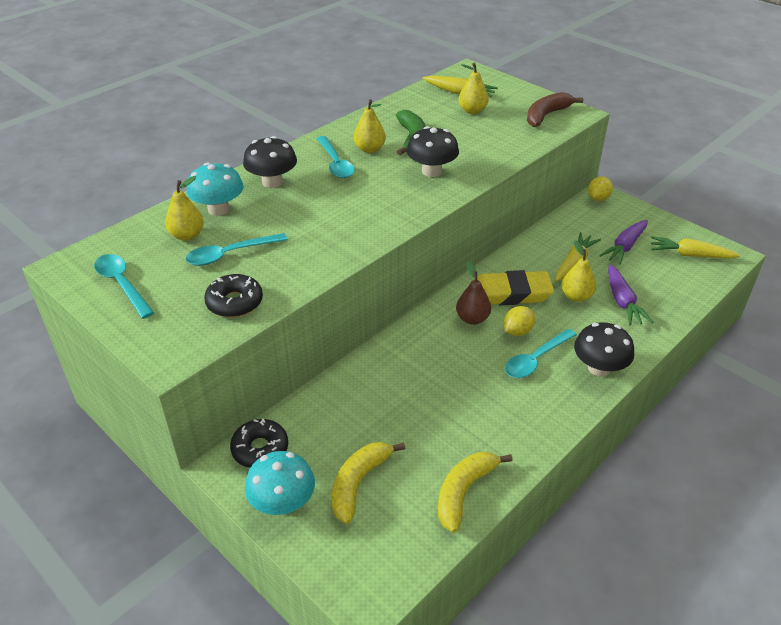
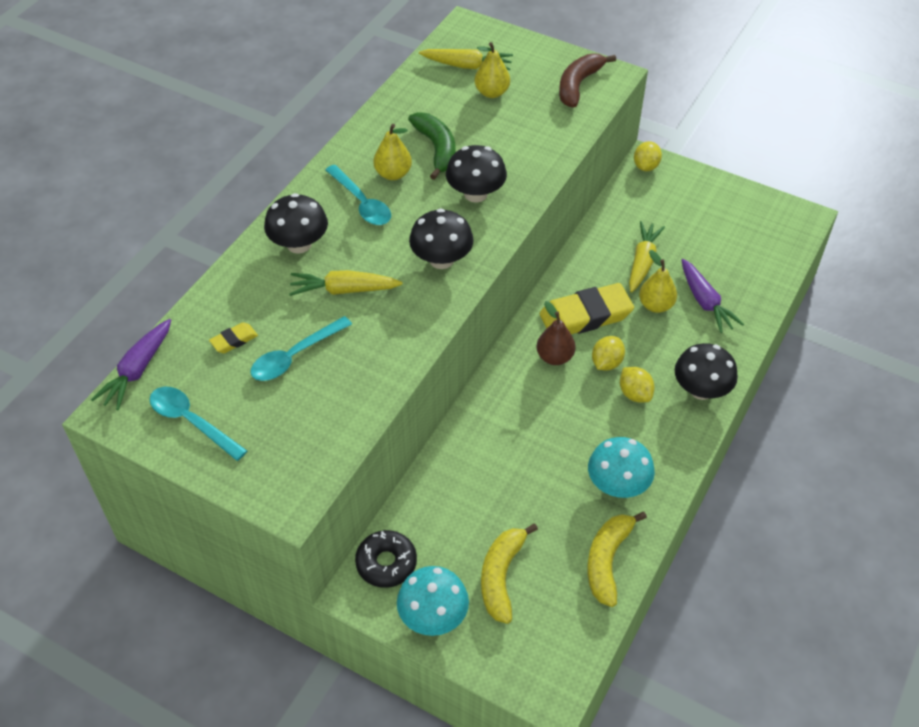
camera: 15 degrees left, 10 degrees up
(187, 235) = (234, 340): yellow pear -> yellow eraser
(218, 209) = (253, 296): turquoise mushroom -> turquoise mushroom (617, 485)
(234, 302) = (328, 418): black donut -> none
(383, 209) = (441, 260): none -> black mushroom
(535, 360) = (635, 394): turquoise spoon -> yellow lemon
(625, 247) = (690, 229): purple carrot -> purple carrot (137, 370)
(690, 255) = (761, 226): yellow carrot -> yellow carrot (344, 290)

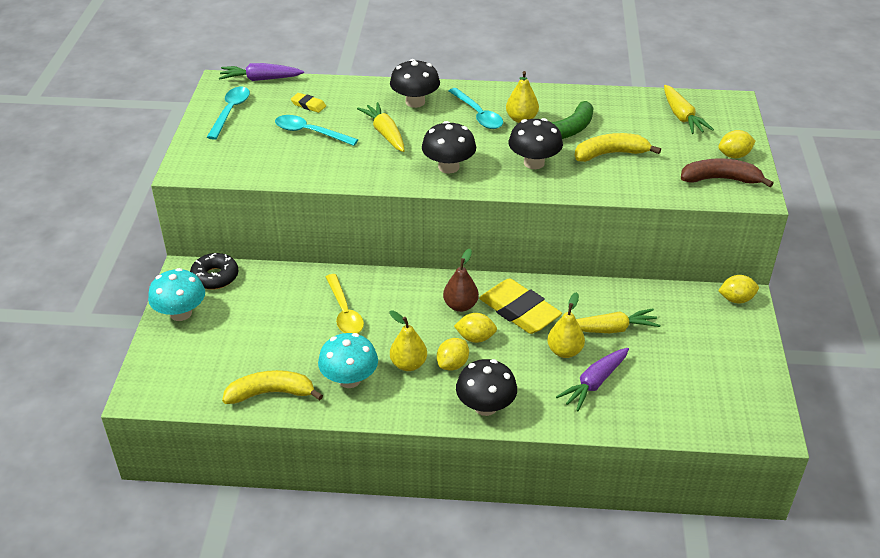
camera: 65 degrees right, 10 degrees down
(362, 203) = (478, 115): turquoise spoon -> turquoise spoon turned 60 degrees counterclockwise
(492, 93) = (661, 137): yellow pear -> yellow pear (408, 364)
(501, 576) = (229, 338): yellow banana -> yellow banana (610, 154)
(514, 456) = (344, 312): none -> yellow spoon
(548, 62) = (734, 155): none -> yellow lemon

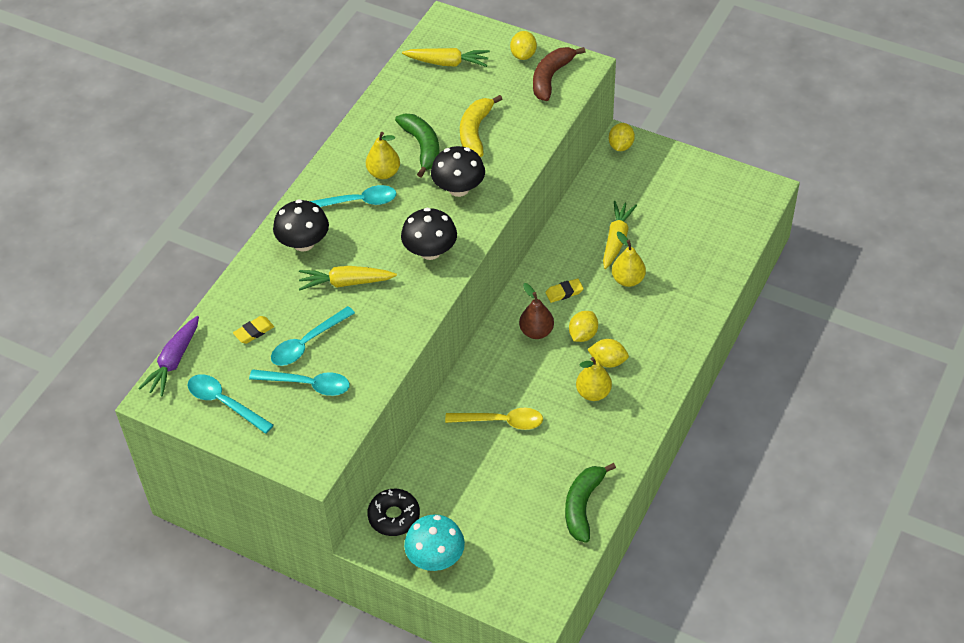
camera: 65 degrees left, 10 degrees up
(266, 144) = (308, 385): none -> turquoise spoon
(271, 393) = (583, 506): yellow banana -> green banana
(349, 379) = (592, 441): turquoise mushroom -> none
(452, 364) = (608, 361): yellow lemon -> yellow lemon turned 45 degrees counterclockwise
(485, 406) = (667, 355): black mushroom -> none
(519, 311) = (564, 292): yellow eraser -> yellow eraser, size x0.45
(594, 383) = (673, 275): purple carrot -> none

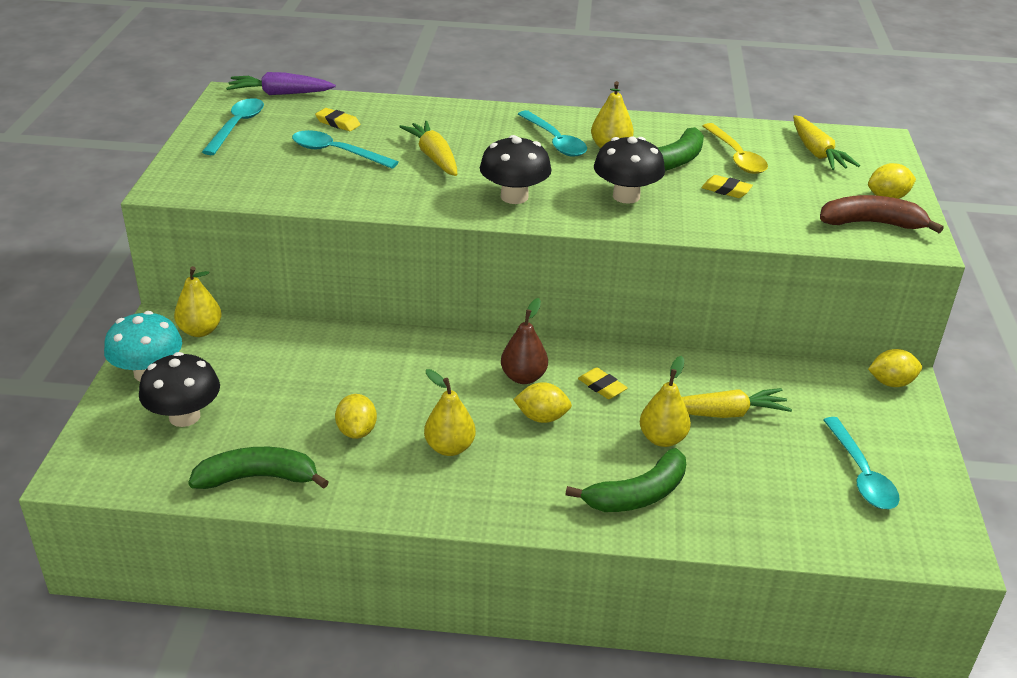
camera: 65 degrees right, 15 degrees down
(303, 243) = (475, 124): black mushroom -> black mushroom (184, 416)
(308, 385) = (279, 163): turquoise spoon -> turquoise spoon (861, 474)
(394, 516) = (200, 331): black donut -> yellow pear
(475, 132) = (726, 190): yellow banana -> yellow eraser
(501, 421) = (368, 379): yellow spoon -> yellow spoon (736, 157)
(608, 361) = (510, 450): yellow lemon -> yellow lemon (357, 431)
(672, 310) = (637, 494): none -> green banana

